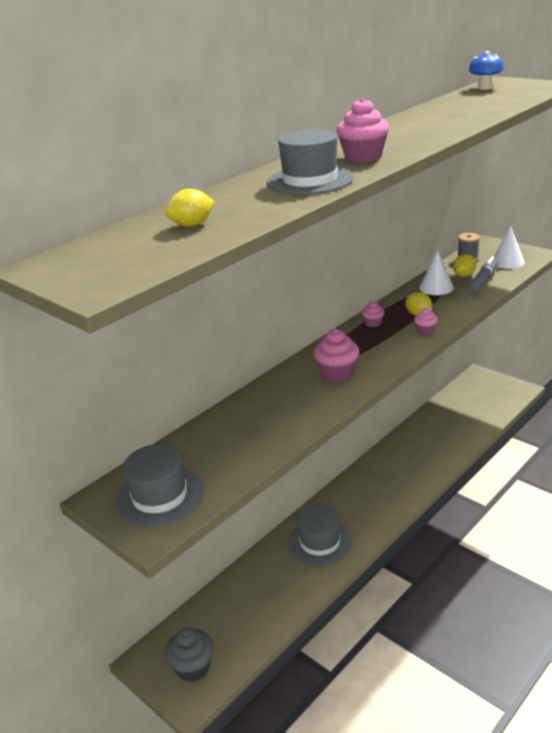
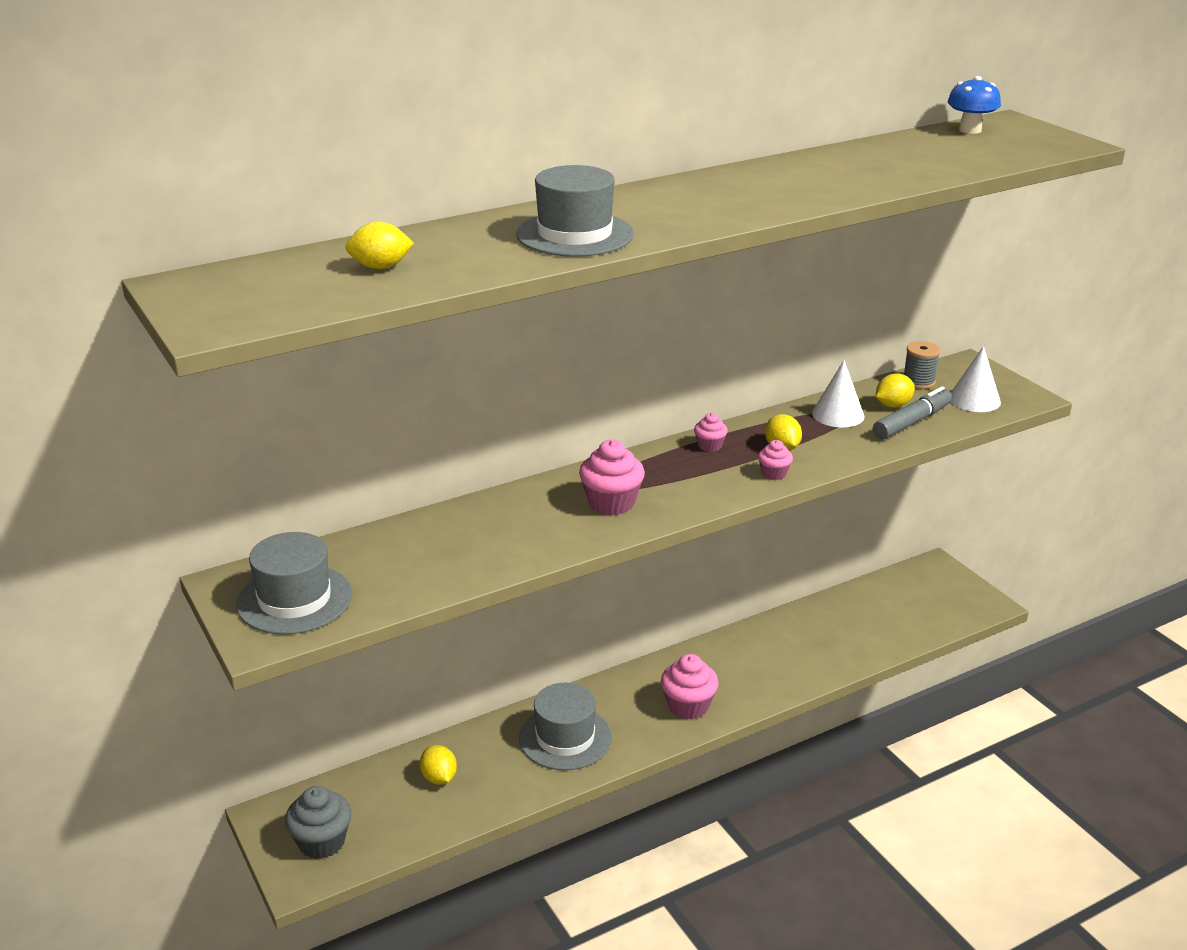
camera: 15 degrees right, 0 degrees up
(251, 595) = (439, 778): none -> yellow lemon
(363, 157) = (676, 213): pink cupcake -> pink cupcake (688, 706)

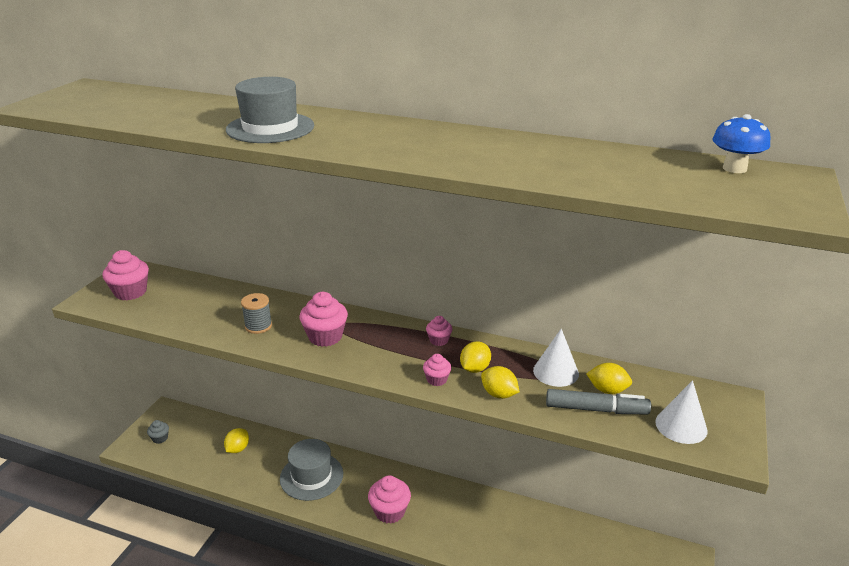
camera: 50 degrees right, 0 degrees up
(294, 599) = (130, 292): grey hat -> pink cupcake
(322, 842) = (160, 438): grey cupcake -> grey cupcake, size x0.55
(380, 267) = (155, 108): yellow lemon -> yellow lemon (499, 394)
(918, 382) = (663, 387): grey spool -> grey spool (258, 326)

